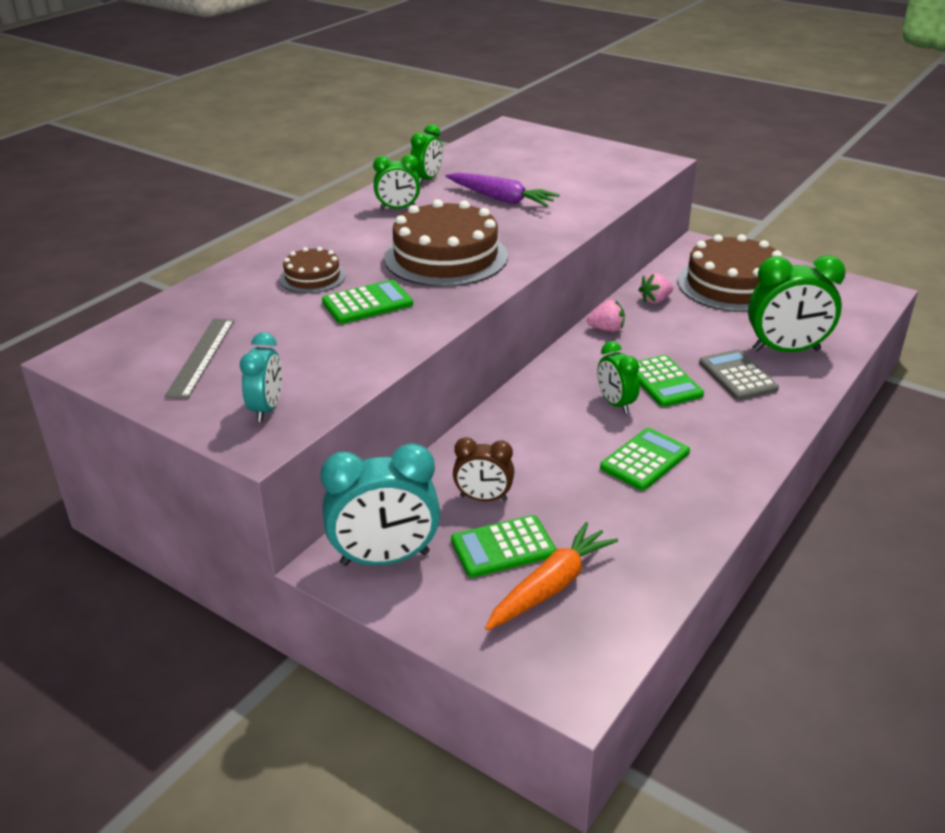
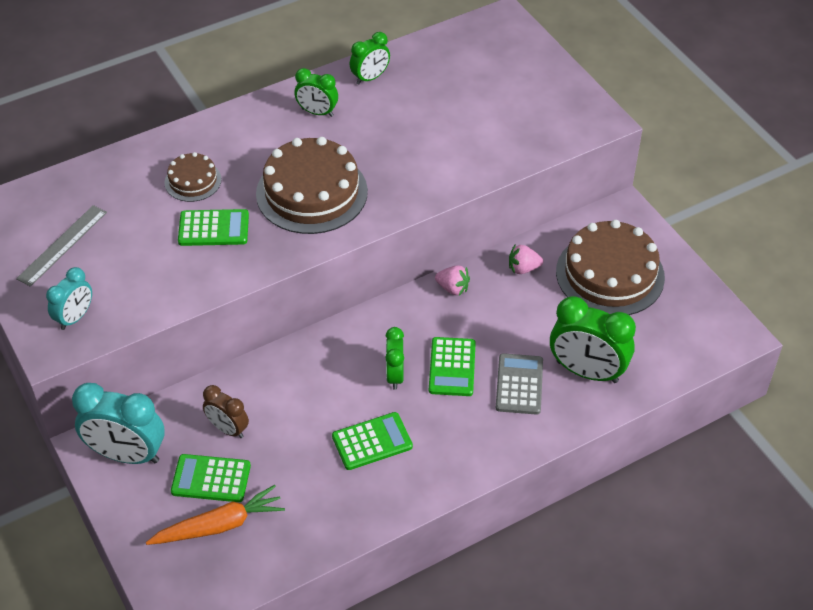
camera: 25 degrees right, 15 degrees up
(501, 199) = (414, 128): purple carrot -> none

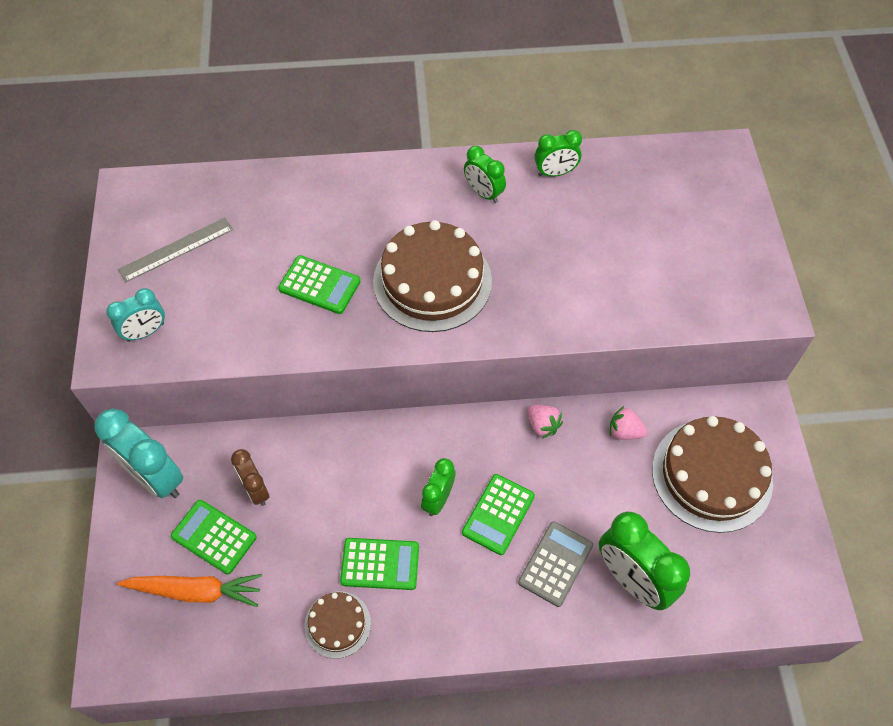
camera: 25 degrees right, 10 degrees up
(193, 181) = (328, 225): brown cake -> brown cake (337, 624)

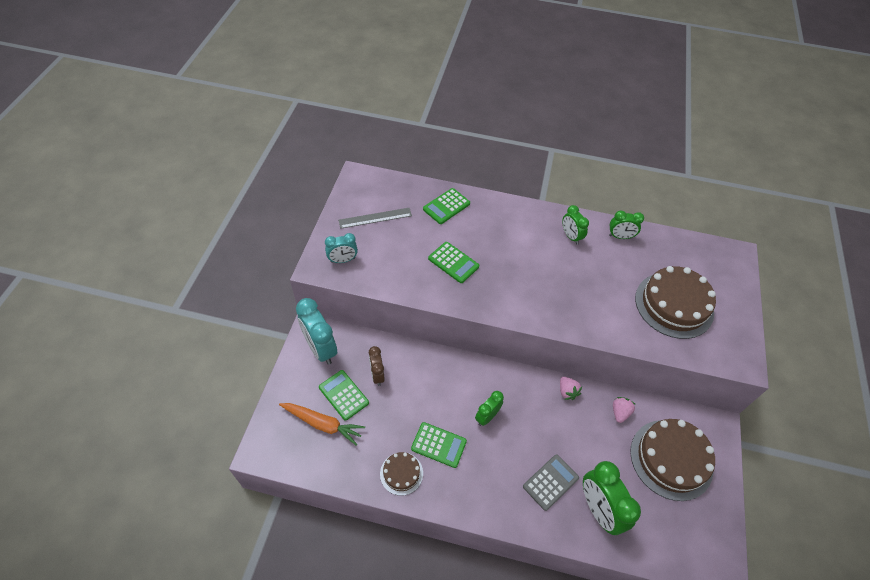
camera: 15 degrees right, 5 degrees down
(432, 281) = (523, 280): brown cake -> brown cake (674, 305)
(498, 514) = (522, 438): green calculator -> green calculator (446, 206)
(624, 431) = (620, 412): pink strawberry -> pink strawberry turned 75 degrees clockwise

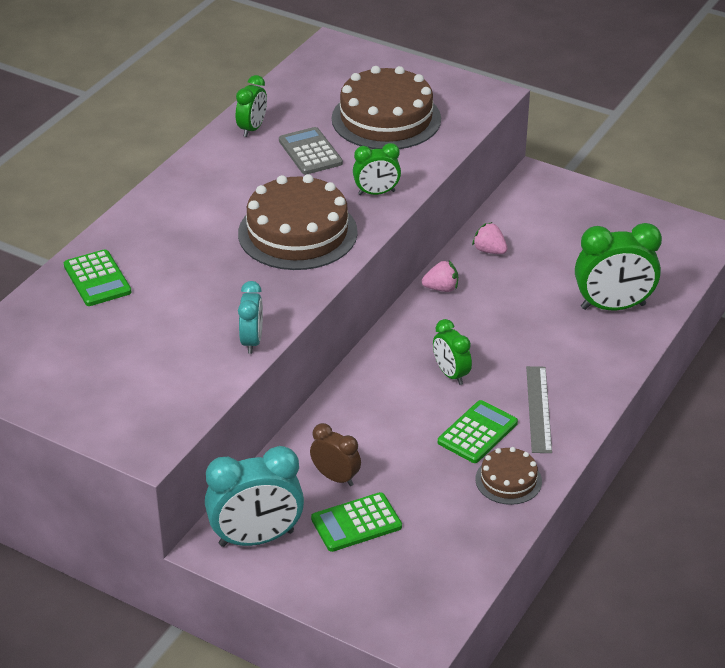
camera: 70 degrees left, 15 degrees down
(323, 424) = (398, 555): orange carrot -> none
(343, 260) = (147, 415): turquoise clock -> turquoise clock (252, 341)
(375, 218) = (75, 363): grey ruler -> grey ruler (538, 409)
(377, 375) = (335, 477): brown clock -> brown clock turned 150 degrees counterclockwise
(453, 262) = (216, 295): green calculator -> none
(550, 482) = (565, 338): grey calculator -> grey calculator (310, 152)
(571, 236) = (228, 171): green clock -> green clock (376, 193)
(671, 459) = (567, 228): brown cake -> brown cake (297, 233)

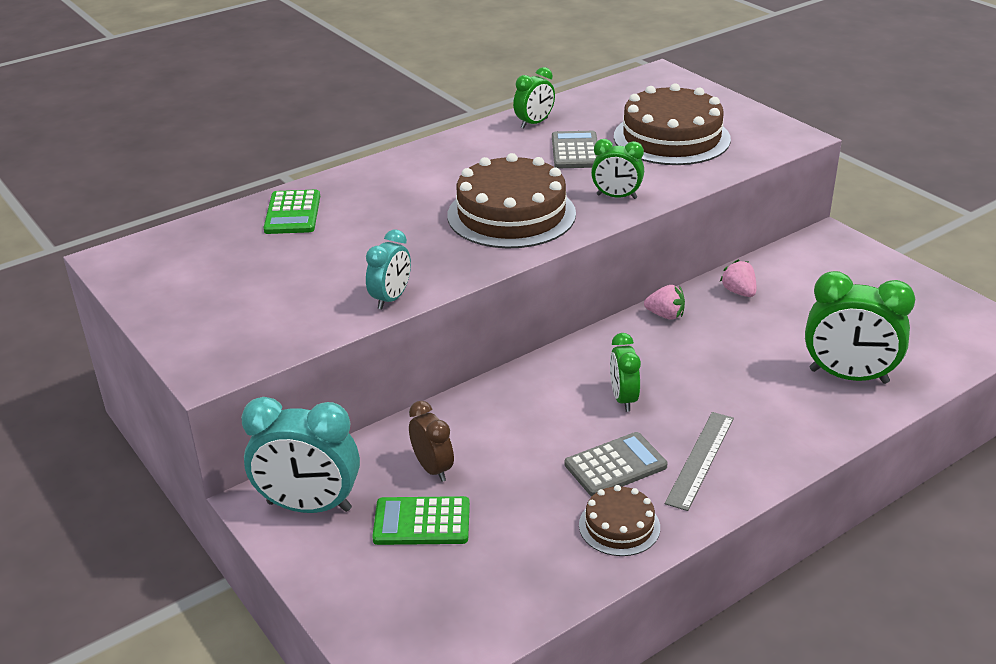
camera: 25 degrees right, 5 degrees down
(477, 432) = (615, 465): green calculator -> grey calculator

